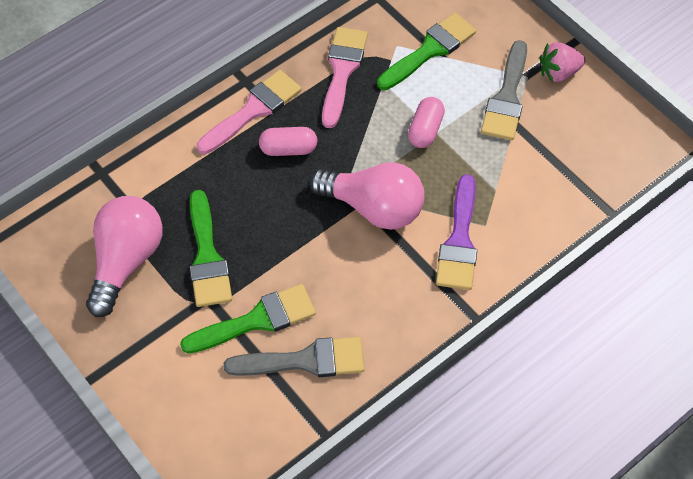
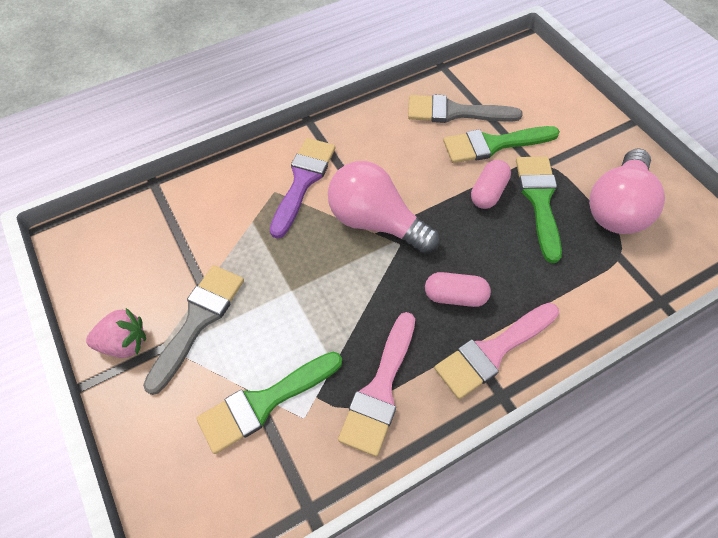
camera: 170 degrees left, 0 degrees up
(425, 130) = (301, 295): pink capsule -> pink capsule (488, 192)

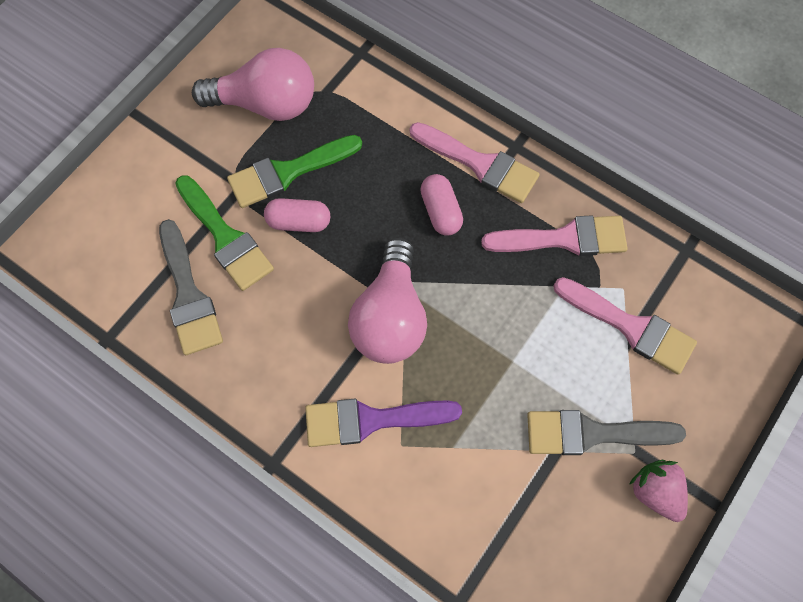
camera: 115 degrees left, 10 degrees up
(264, 402) = (630, 327): green brush -> pink brush

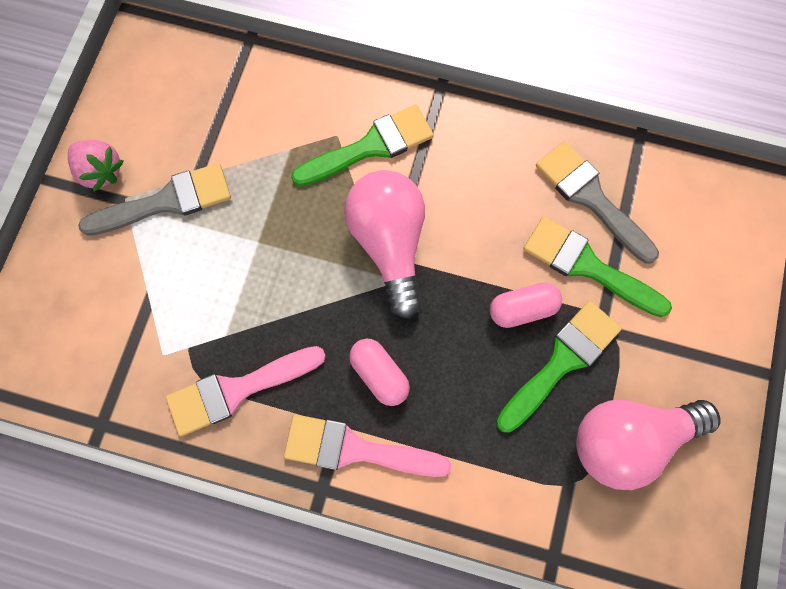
camera: 160 degrees right, 5 degrees up
(371, 420) = (371, 146): purple brush -> green brush
(630, 327) = (148, 315): pink brush -> none

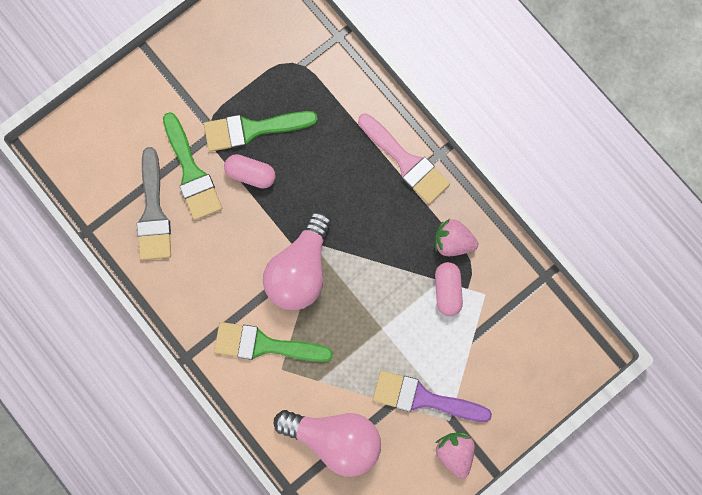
camera: 145 degrees left, 5 degrees up
(167, 201) = (423, 398): grey brush -> purple brush
(237, 390) = (452, 242): pink brush -> pink strawberry
(379, 374) = (363, 194): pink capsule -> pink capsule (447, 290)
(628, 439) = (250, 64): pink light bulb -> pink light bulb (335, 438)

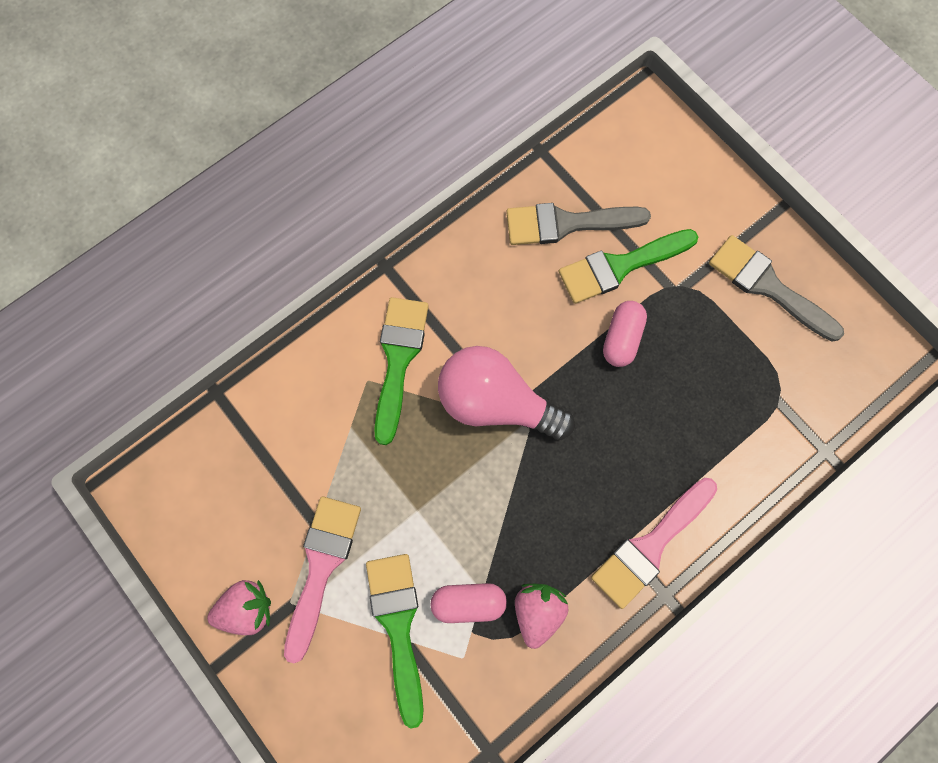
camera: 90 degrees right, 5 degrees down
(211, 64) = (767, 286): none -> grey brush
(252, 129) = (682, 340): green brush -> green brush (398, 626)
(335, 438) = (276, 448): pink light bulb -> none
(423, 398) = (321, 566): purple brush -> pink brush

